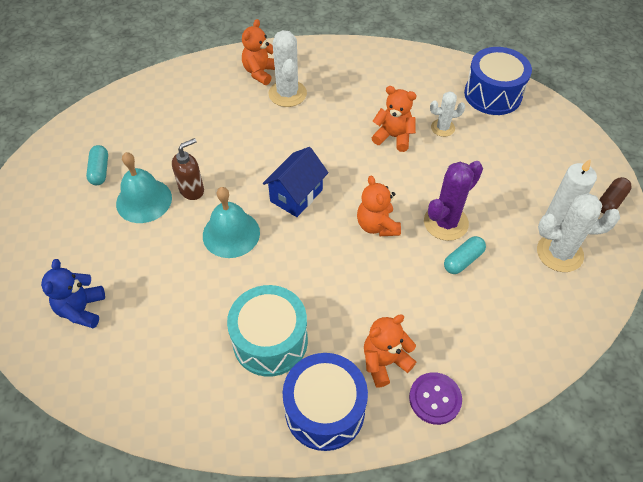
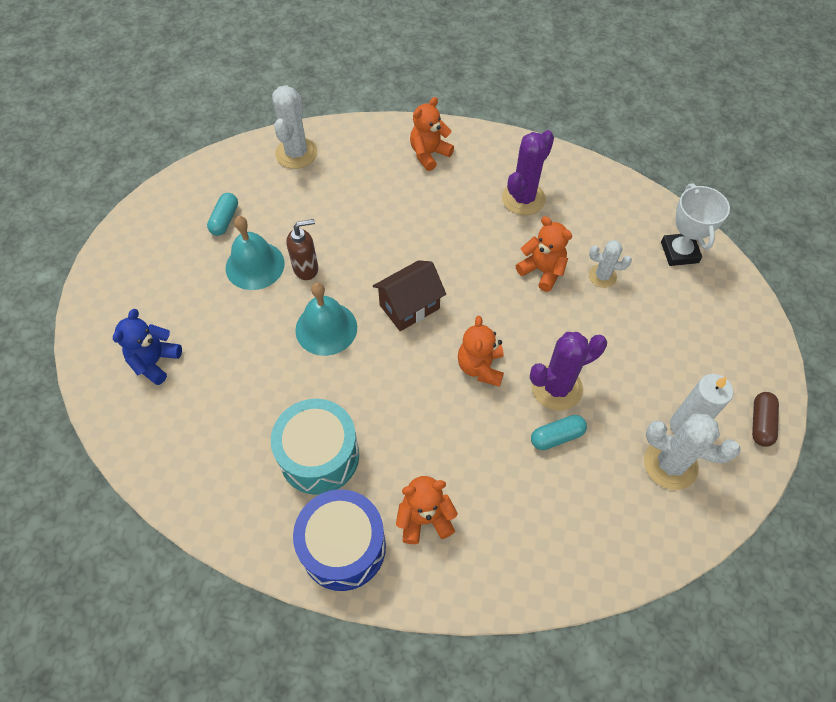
camera: 20 degrees right, 5 degrees up
(287, 94) = (447, 187): white cactus -> white cactus (296, 153)
(296, 195) = (409, 307): blue house -> brown house
(353, 86) = (523, 198): none -> purple cactus
(435, 399) = (459, 576): purple button -> none
(493, 94) = (679, 252): blue drum -> white trophy
(610, 201) = (760, 423): brown capsule -> brown capsule turned 45 degrees counterclockwise

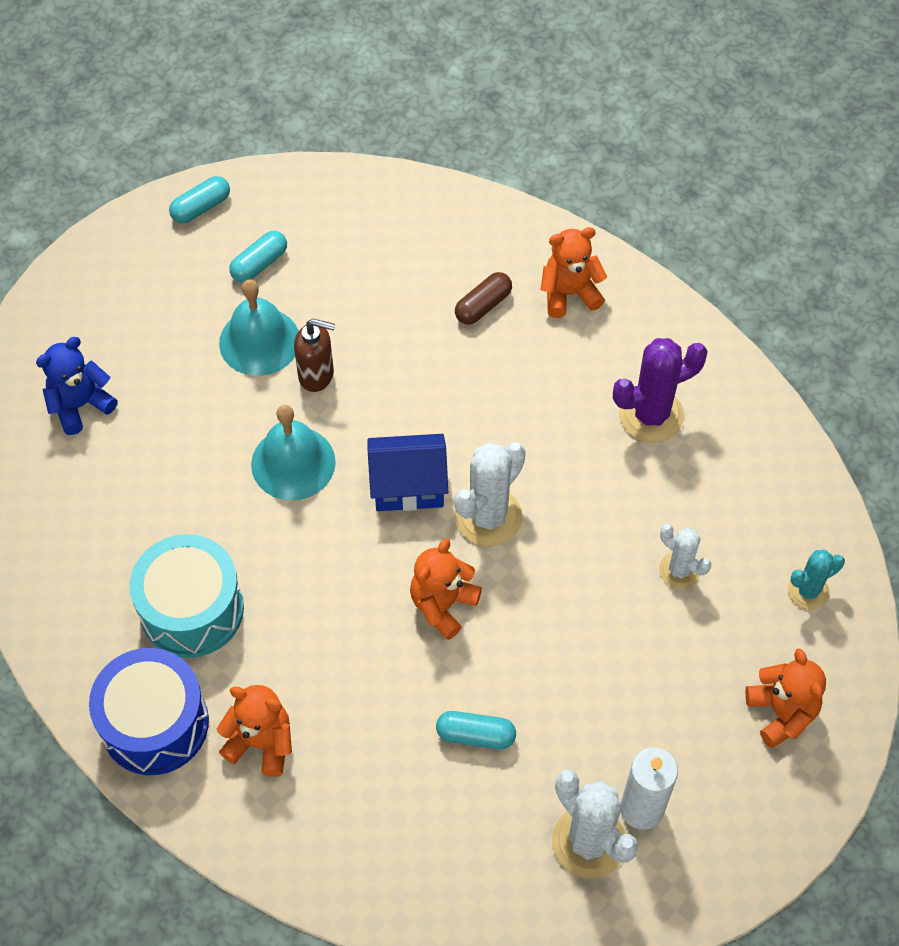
camera: 30 degrees right, 0 degrees up
(163, 203) = (201, 207): none -> turquoise capsule
(296, 153) = (400, 213): white cactus -> white cactus (488, 517)
(409, 307) = (408, 486): brown house -> blue house
(542, 271) = (605, 524): orange teddy bear -> orange teddy bear (781, 713)
(556, 388) = (517, 678): purple cactus -> none
(679, 252) = (808, 591): white trophy -> turquoise cactus
(760, 423) = (741, 858): brown capsule -> brown capsule (483, 306)

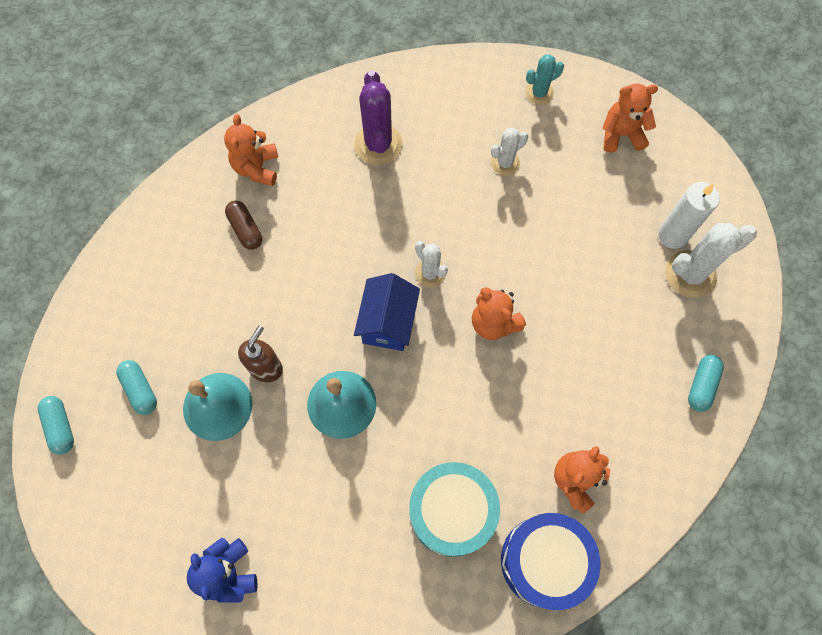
camera: 75 degrees left, 10 degrees up
(475, 735) = (600, 326): turquoise capsule -> turquoise capsule (701, 385)
(488, 517) = (430, 273): white cactus -> white cactus, size x0.60
(808, 591) = (539, 93): turquoise cactus -> turquoise cactus turned 75 degrees clockwise

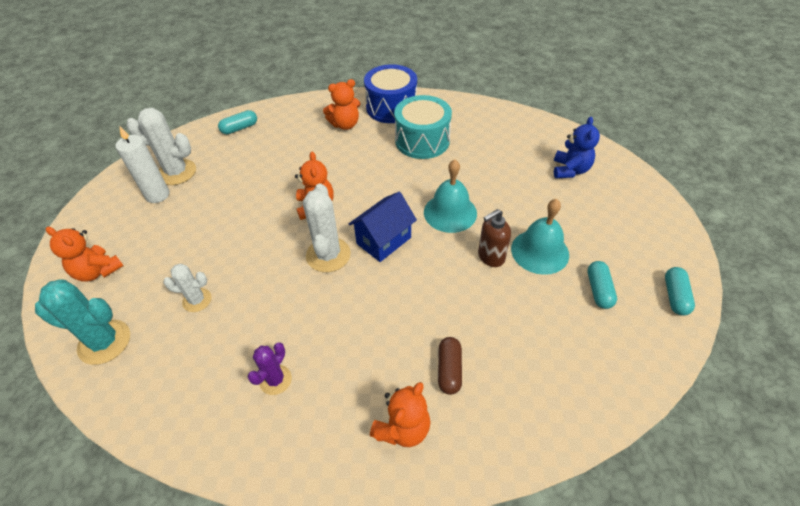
camera: 145 degrees left, 20 degrees down
(378, 144) = (275, 380): purple cactus -> purple cactus, size x0.60
(430, 273) = (328, 255): white cactus -> white cactus, size x1.66
(539, 93) = (104, 342): turquoise cactus -> turquoise cactus, size x1.66

